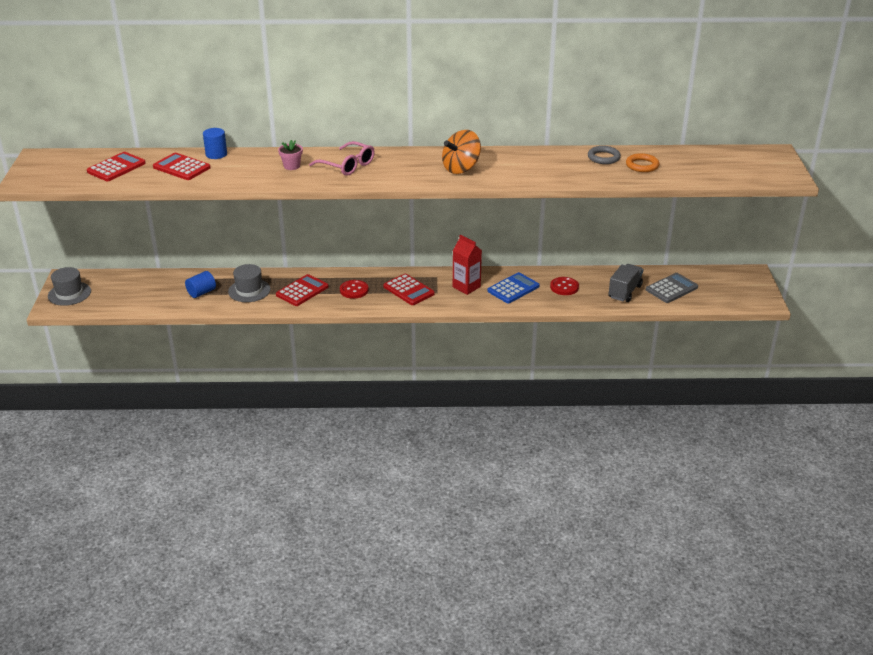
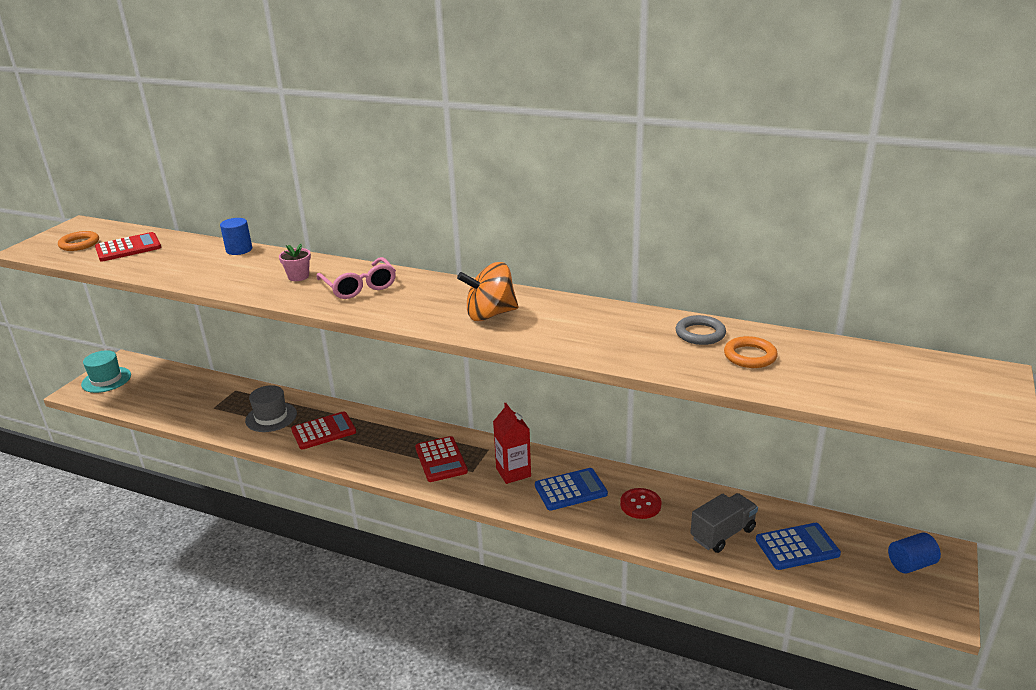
camera: 25 degrees right, 5 degrees down
(65, 171) = (79, 244): none -> orange ring
(69, 293) = (106, 380): grey hat -> turquoise hat
(181, 167) = (187, 258): red calculator -> none
(201, 292) = (223, 408): blue cylinder -> blue cylinder (911, 564)
(354, 290) = (379, 444): red button -> none
(671, 289) = (797, 547): grey calculator -> blue calculator

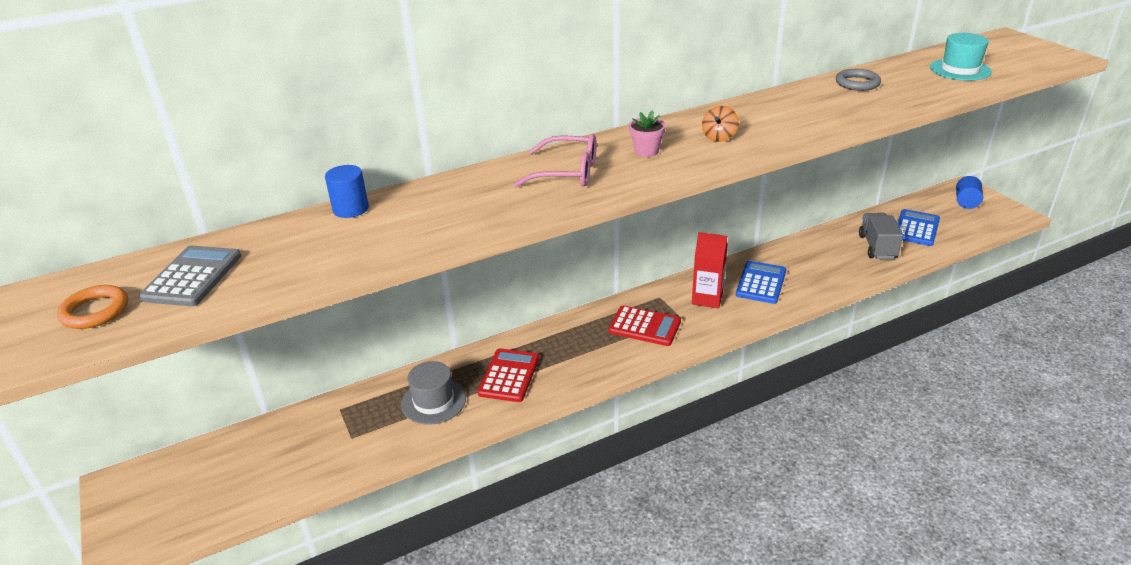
camera: 50 degrees left, 5 degrees up
(106, 380) = (139, 512): turquoise hat -> turquoise hat (960, 70)
(128, 248) = (193, 277): red calculator -> grey calculator
(298, 276) = (488, 195): pink flower pot -> pink flower pot (646, 151)
(490, 314) = (719, 137): orange spinning top -> orange spinning top, size x0.54
(640, 505) = (812, 262): red button -> none
(750, 356) = (909, 81): orange ring -> none

